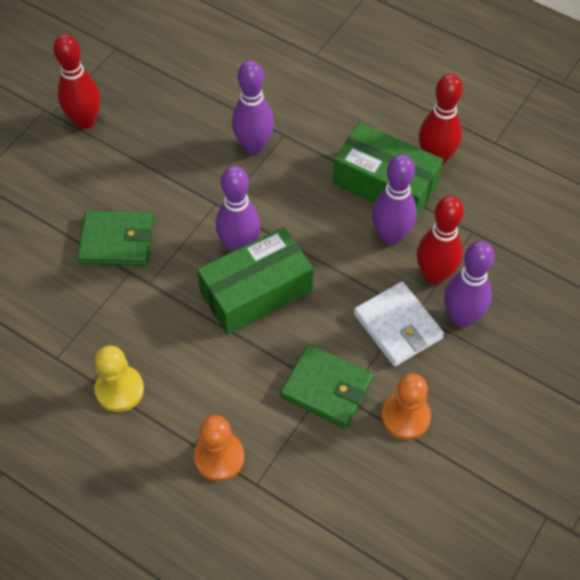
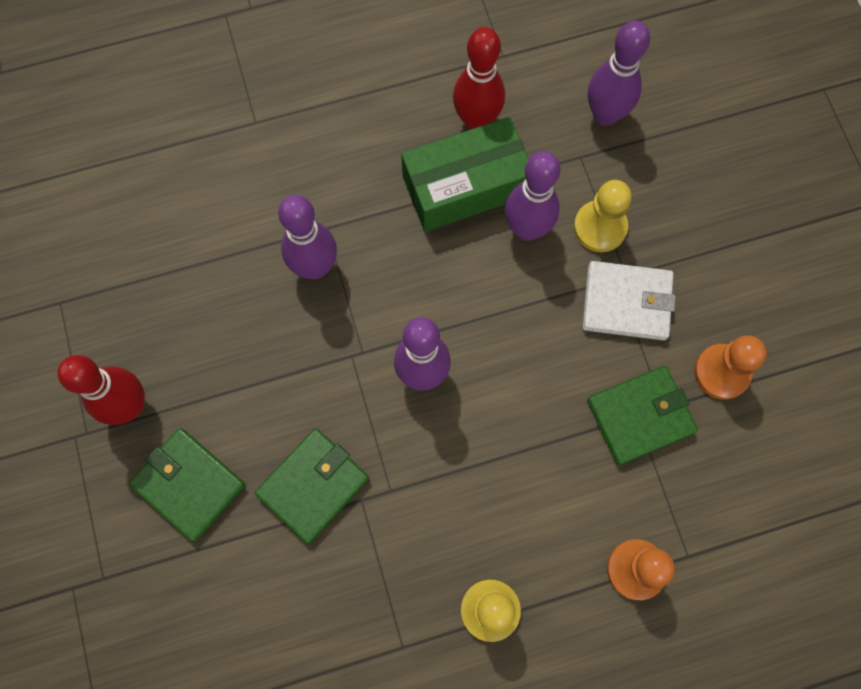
camera: 50 degrees left, 15 degrees up
(63, 181) = (189, 485): none -> green wallet
(256, 291) = (486, 397): green box -> none
(434, 275) = (600, 227): red bowling pin -> yellow pawn
(461, 317) = (661, 242): purple bowling pin -> purple bowling pin (605, 115)

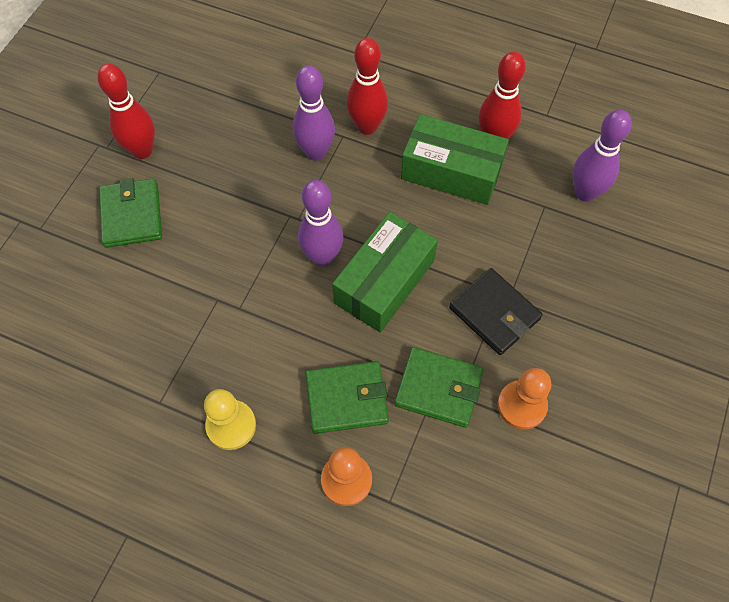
camera: 40 degrees right, 10 degrees down
(313, 486) = (198, 269): green wallet -> green wallet (346, 399)
(341, 199) = (367, 127): none -> red bowling pin
(502, 351) = (384, 282): none -> green box
(526, 229) = (468, 223): purple bowling pin -> none
(600, 227) = (518, 256): yellow pawn -> none
(626, 302) = (494, 313): white wallet -> black wallet

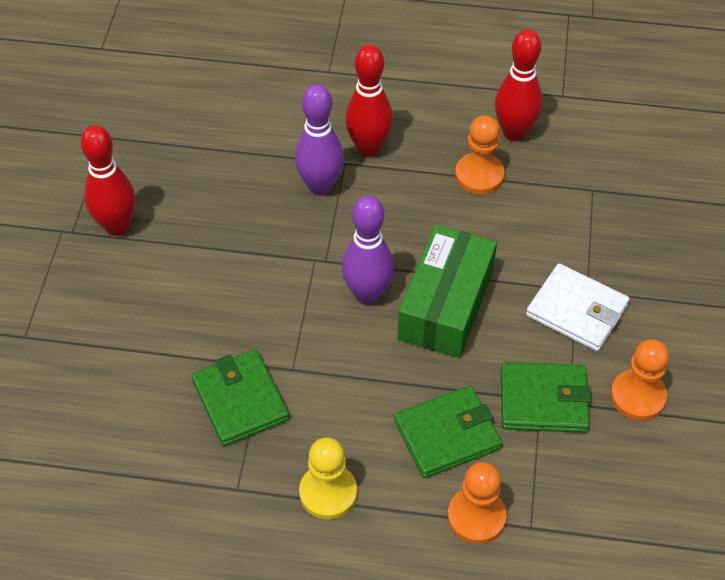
camera: 15 degrees left, 10 degrees down
(132, 215) = (130, 298): green wallet -> green wallet (240, 400)
(451, 171) = (479, 175): green box -> orange pawn
(494, 313) = (577, 310): black wallet -> white wallet
(585, 193) = (631, 167): purple bowling pin -> none

